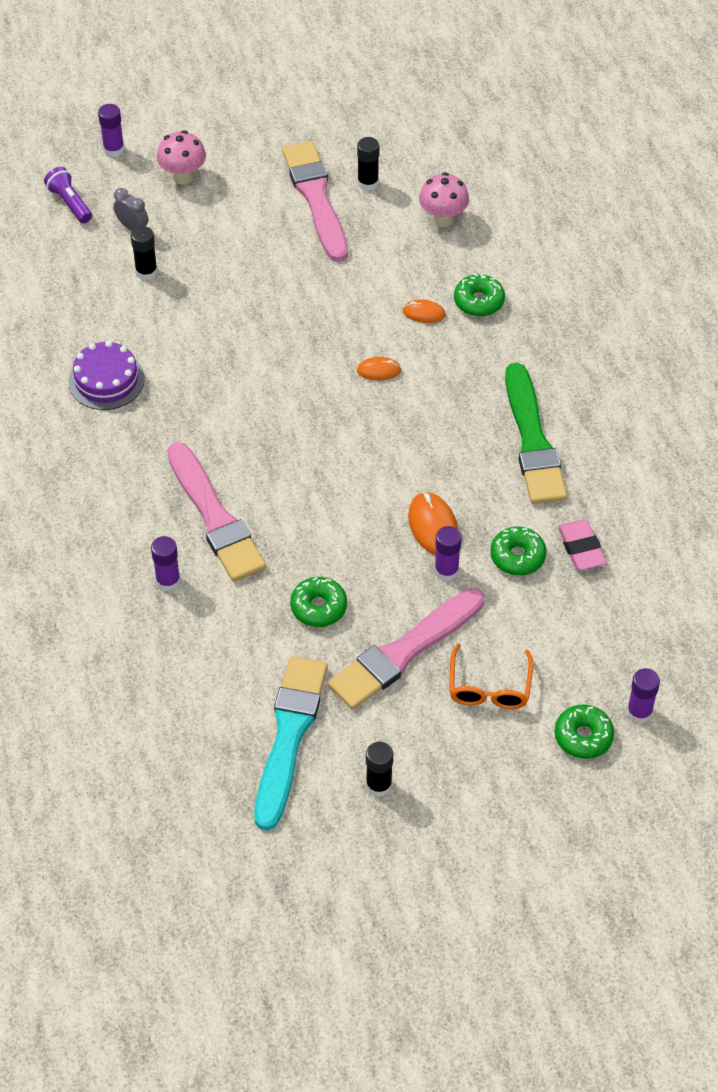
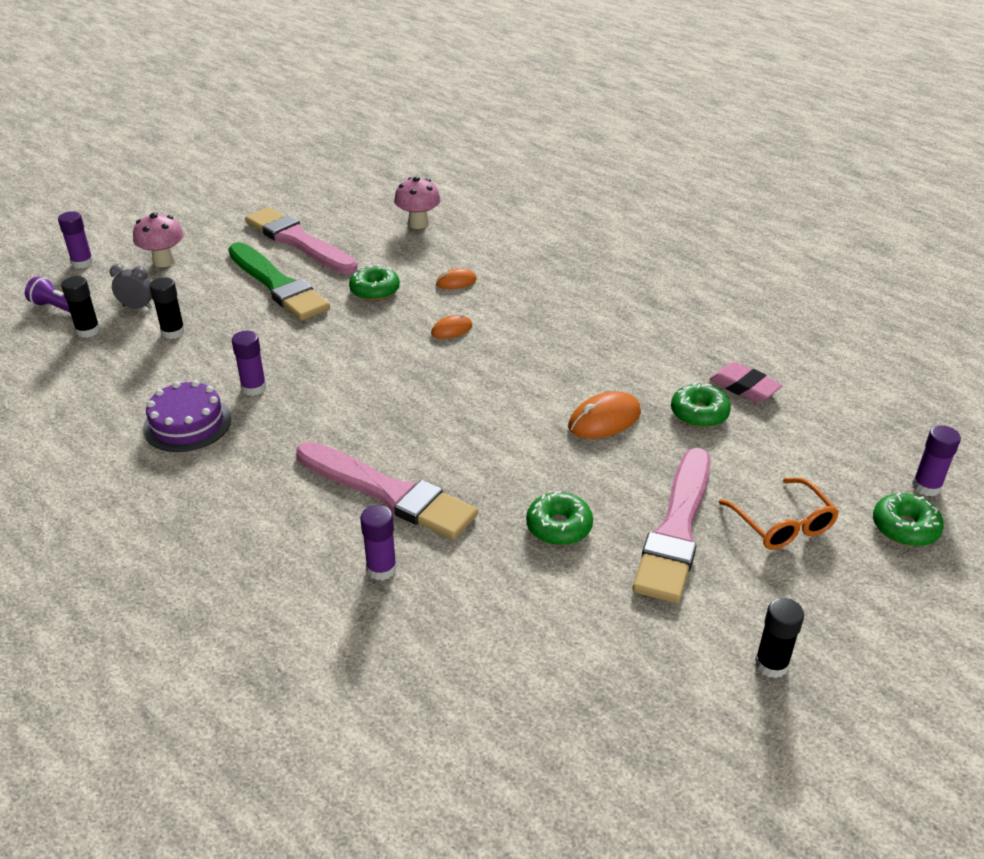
camera: 30 degrees left, 15 degrees down
(289, 736) = (636, 661): turquoise brush -> none
(368, 183) = (336, 221): black glue stick -> black glue stick (88, 331)
(433, 526) = (604, 420): orange mouse -> orange mouse turned 75 degrees counterclockwise
(446, 571) = (649, 448): purple glue stick -> purple glue stick (254, 388)
(479, 301) = (495, 261): green donut -> green donut (375, 290)
(532, 440) = (627, 331): green brush -> green brush (277, 285)

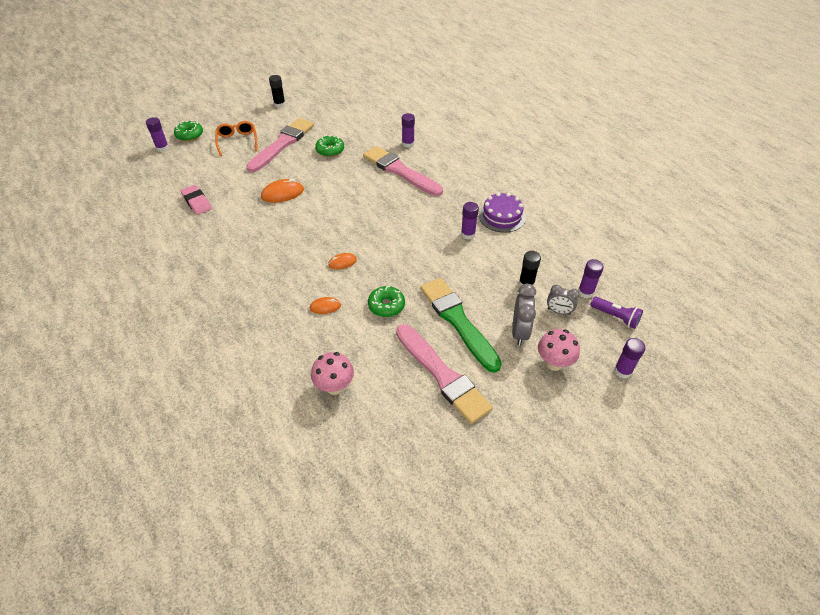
camera: 170 degrees left, 10 degrees up
(88, 331) = (585, 292): black glue stick -> purple glue stick
(198, 283) = (519, 332): none -> grey clock
(699, 413) = (232, 191): green donut -> none

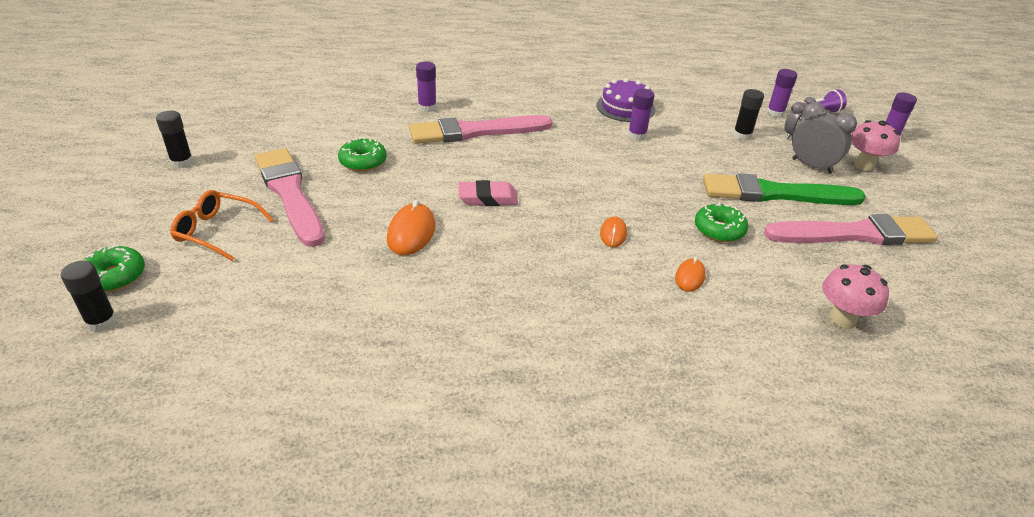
camera: 60 degrees left, 10 degrees down
(162, 148) = (101, 322): purple glue stick -> black glue stick
(197, 202) = (327, 326): pink eraser -> pink eraser (488, 198)

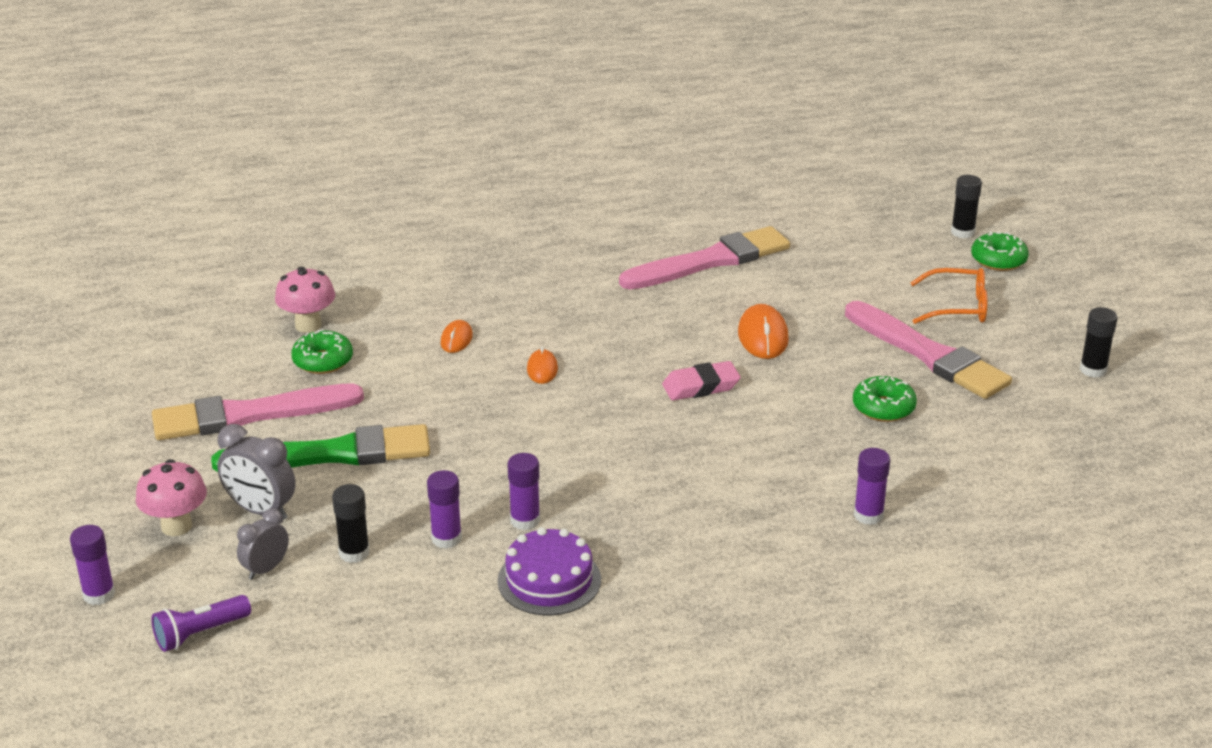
camera: 170 degrees right, 5 degrees down
(475, 131) = (768, 482): pink brush -> pink brush (710, 261)
(719, 230) = (417, 393): green donut -> green donut (323, 361)
(775, 113) = (280, 619): purple glue stick -> purple glue stick (446, 538)

